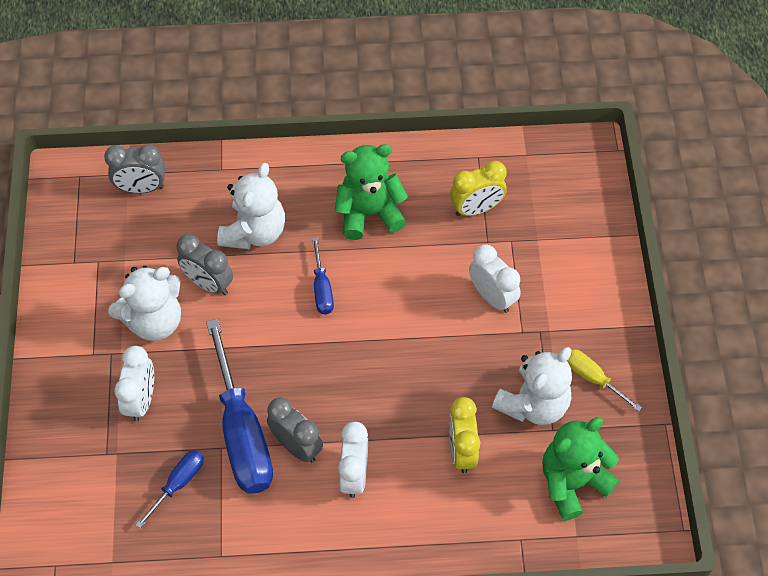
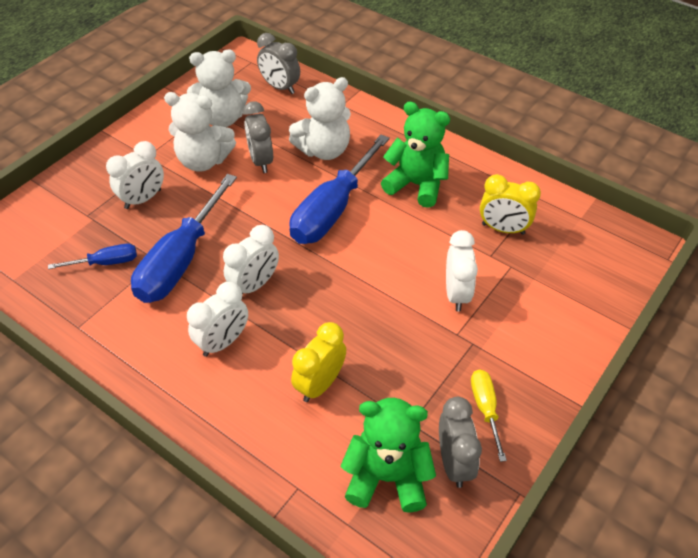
camera: 40 degrees right, 10 degrees down
(296, 446) = (206, 294): grey clock -> grey clock (454, 462)
(322, 288) = (333, 209): blue screwdriver -> blue screwdriver, size x2.08
(328, 407) = (254, 285): none -> white clock
(533, 404) = (413, 392): white teddy bear -> white teddy bear (223, 118)

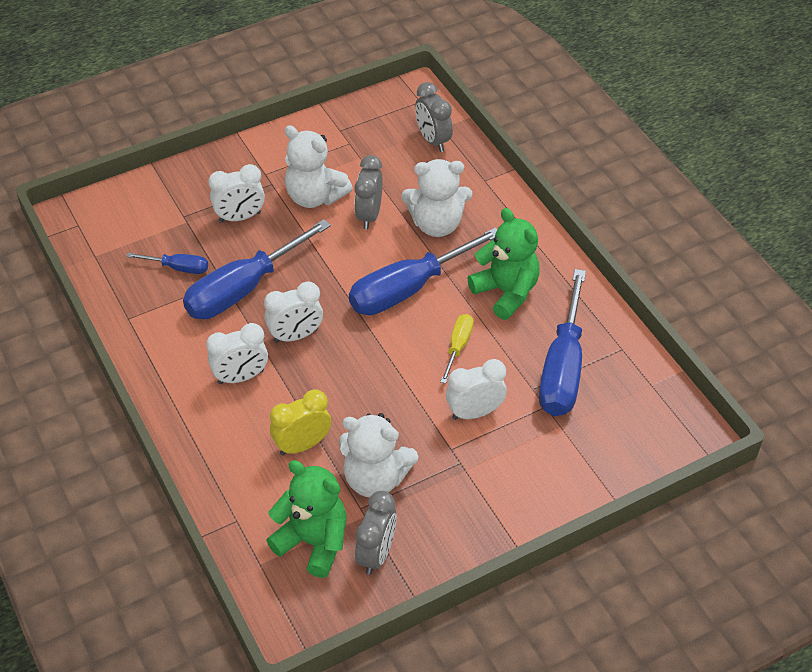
camera: 25 degrees right, 0 degrees up
(223, 118) = (357, 157): white teddy bear -> white teddy bear (375, 478)
(456, 294) = (474, 412): white clock -> white clock turned 135 degrees counterclockwise
(485, 409) = (433, 522): yellow screwdriver -> yellow screwdriver (458, 347)
(503, 229) = (563, 367): yellow clock -> blue screwdriver

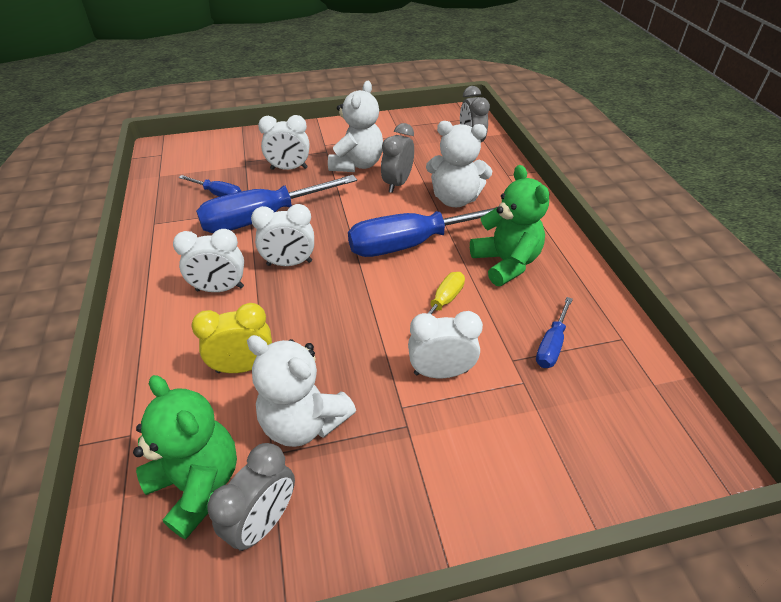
camera: 15 degrees right, 5 degrees down
(315, 197) = (357, 164): white teddy bear -> white teddy bear turned 120 degrees counterclockwise
(563, 367) = (551, 344): blue screwdriver -> blue screwdriver, size x0.48

